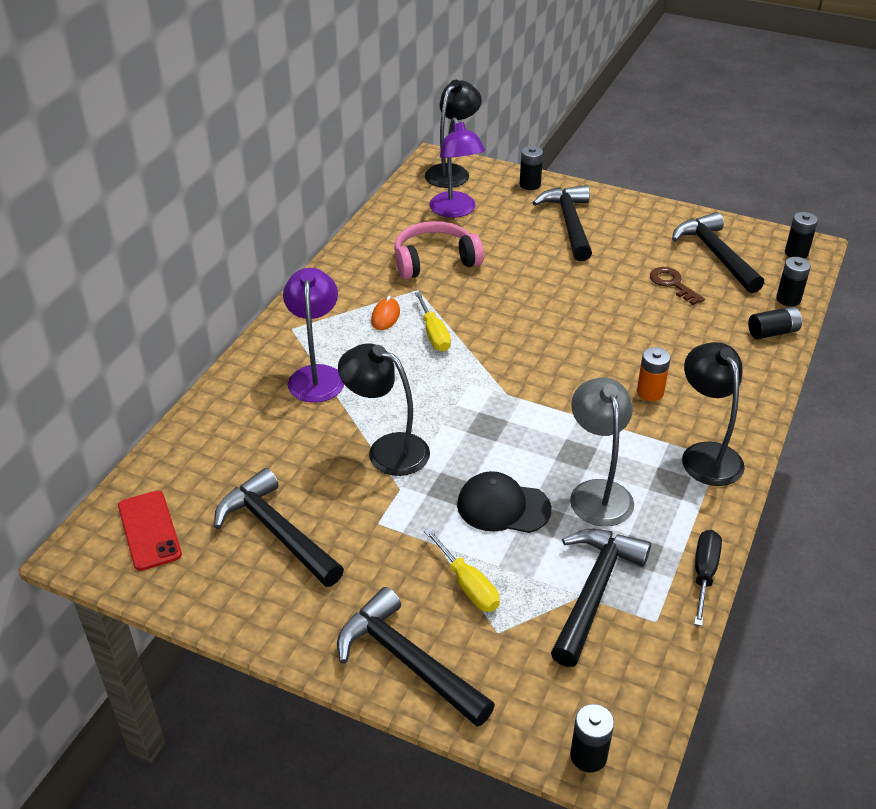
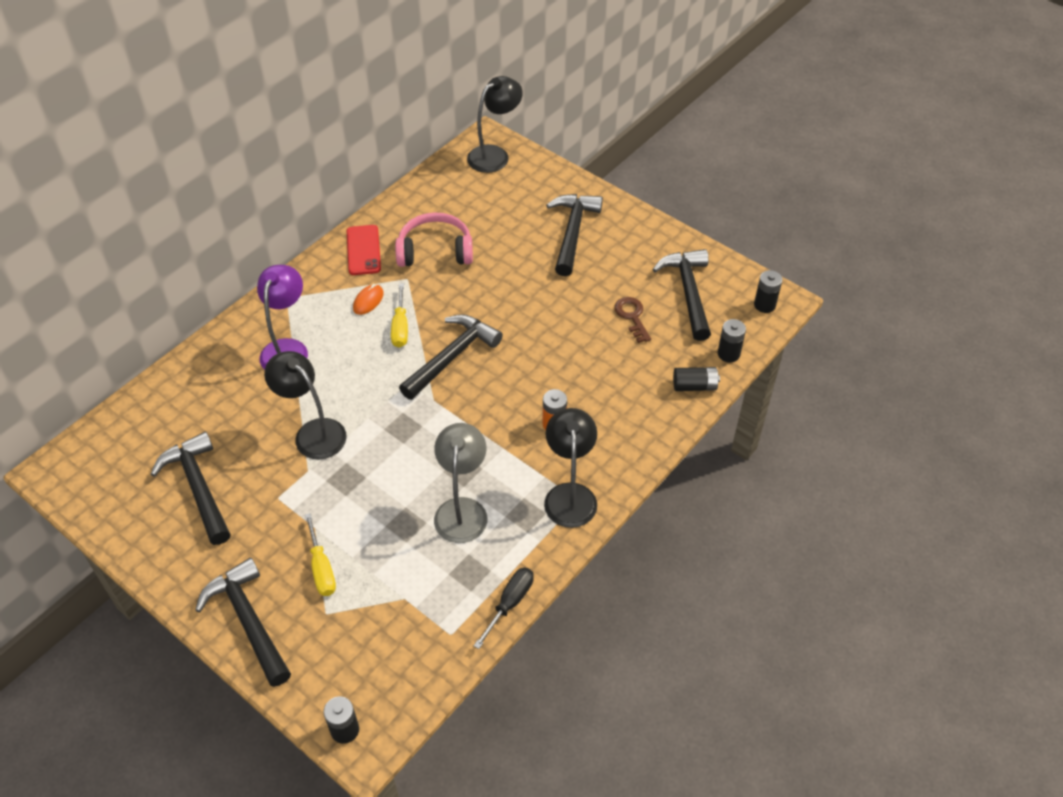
camera: 15 degrees right, 10 degrees up
(149, 530) = (106, 464): red phone -> red phone (363, 250)
(456, 211) = (478, 199): purple lamp -> none
(503, 507) = (380, 505): black cap -> none
(530, 184) = (558, 182): black battery -> none
(594, 590) = (416, 596): black hammer -> black hammer (452, 356)

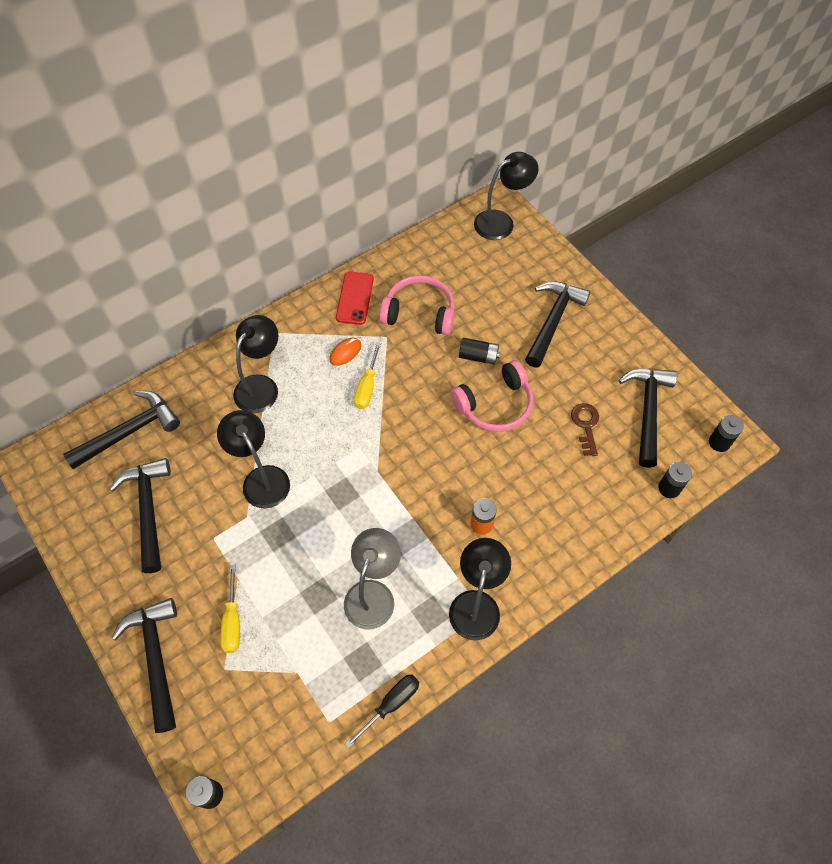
camera: 15 degrees right, 10 degrees up
(287, 349) = (261, 386): purple lamp -> black lamp
(452, 356) = (406, 429): black hammer -> black hammer (130, 431)
(536, 317) = (494, 404): none -> pink headphones
(694, 386) = (626, 515): black battery -> black battery (478, 356)

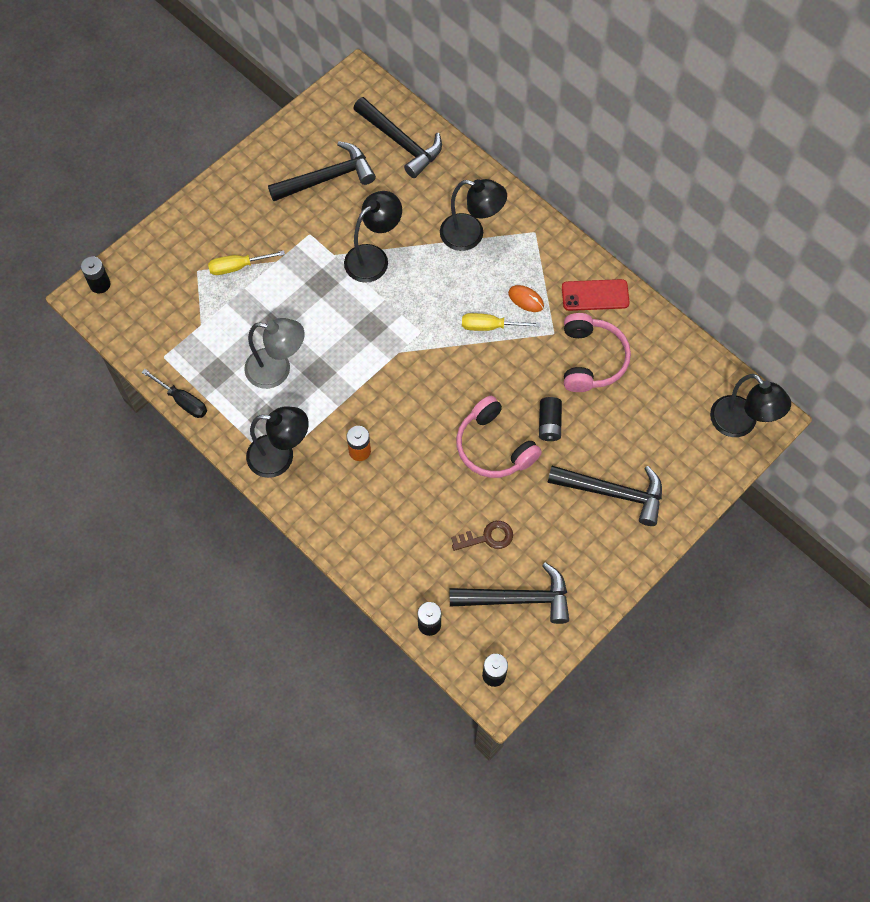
camera: 80 degrees right, 5 degrees up
(155, 657) = (200, 219): black hammer -> none

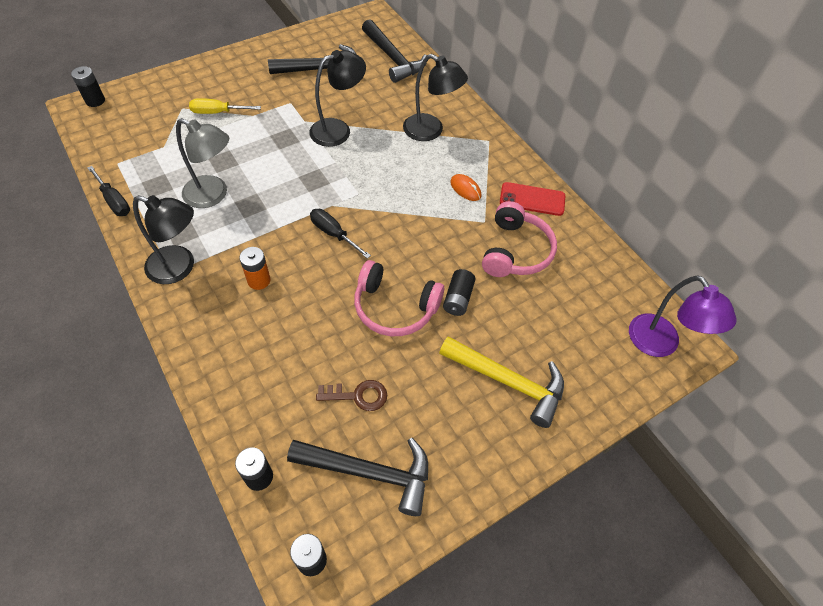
camera: 10 degrees right, 10 degrees down
(412, 384) = (334, 234): none -> black screwdriver
(490, 326) = (425, 203): yellow screwdriver -> none
(494, 446) = (395, 307): pink headphones -> pink headphones turned 45 degrees counterclockwise
(613, 493) = (508, 382): black hammer -> yellow hammer
(740, 424) = (660, 344): black lamp -> purple lamp

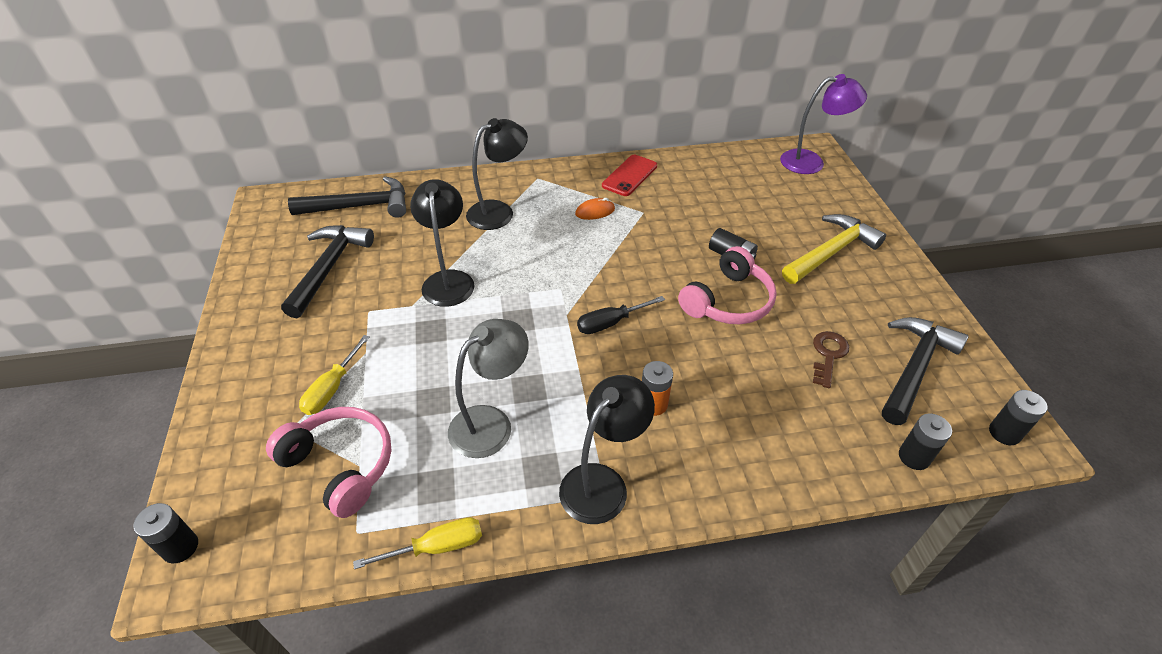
camera: 65 degrees left, 10 degrees down
(114, 200) = (436, 547): black screwdriver -> yellow screwdriver
(515, 251) = (687, 204): pink headphones -> pink headphones (340, 465)

